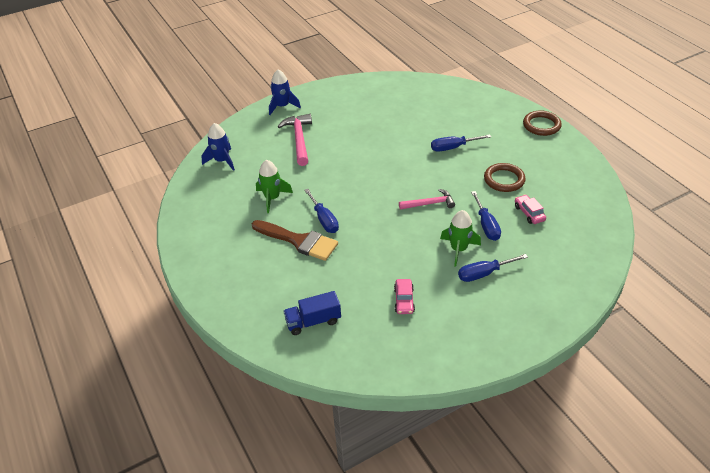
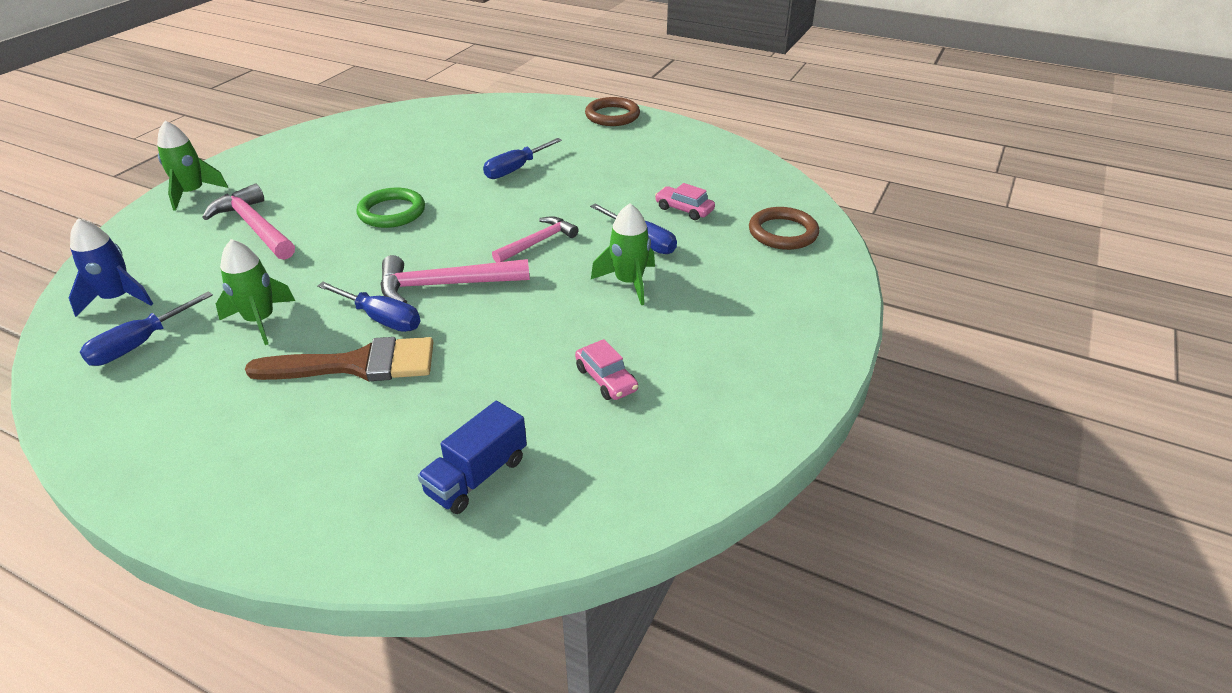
camera: 35 degrees left, 5 degrees down
(282, 106) = (192, 193): blue rocket -> green rocket
(365, 212) = (445, 285): none -> pink hammer
(368, 154) = (392, 212): none -> green ring
(484, 273) = (690, 299): blue screwdriver -> blue screwdriver (139, 344)
(504, 180) = (617, 184): brown ring -> brown ring (783, 233)

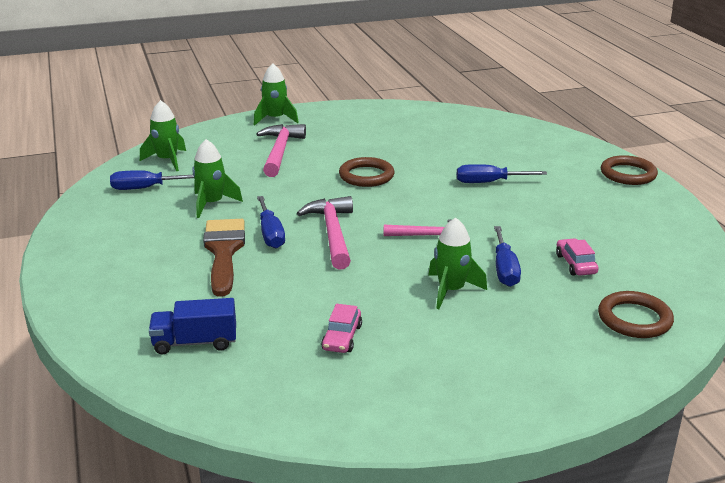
camera: 45 degrees right, 10 degrees down
(117, 298) = (167, 160): blue rocket -> green rocket
(358, 364) = (224, 252): brown brush -> brown brush turned 135 degrees counterclockwise
(392, 212) = (366, 176): green ring -> brown ring
(445, 285) = (332, 233): pink hammer -> pink hammer turned 45 degrees clockwise

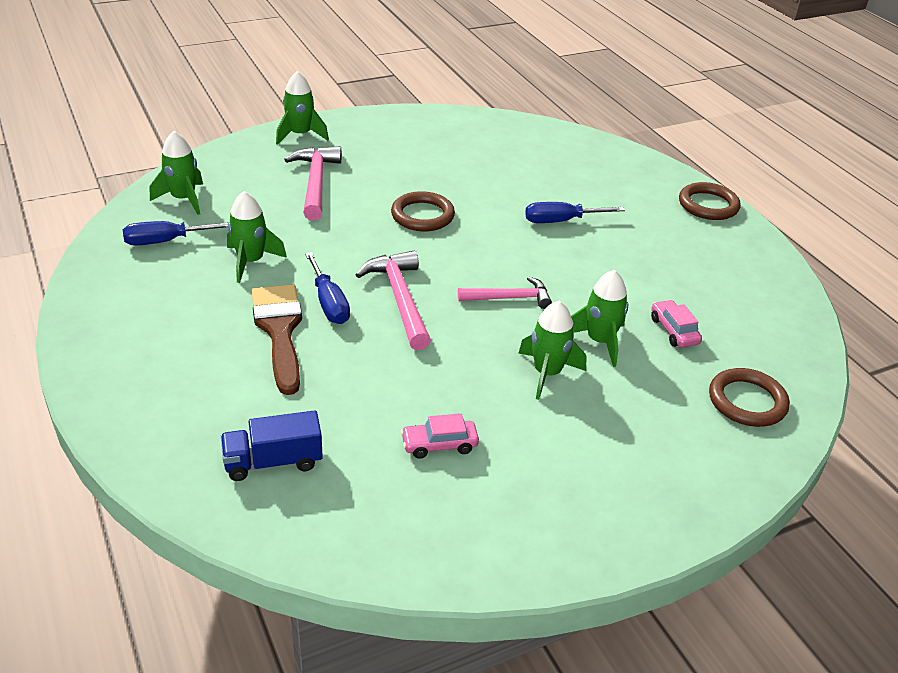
camera: 10 degrees left, 10 degrees up
(342, 337) = (439, 445): pink car -> pink car turned 75 degrees clockwise
(504, 269) = (599, 341): blue screwdriver -> green rocket

